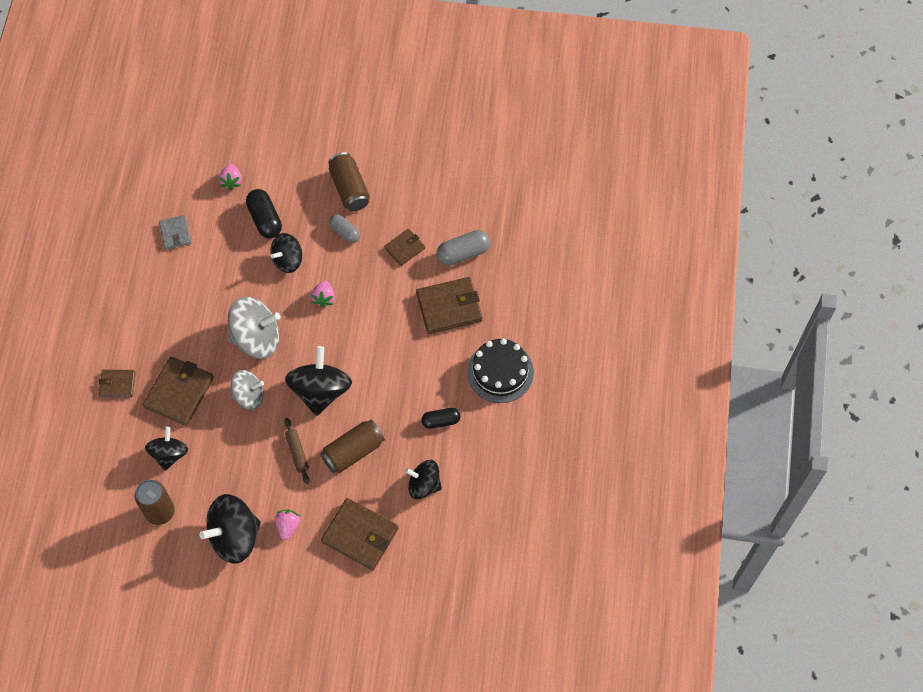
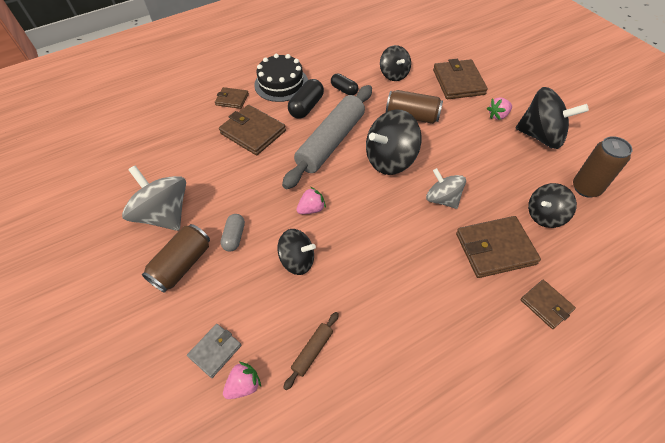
camera: 125 degrees left, 10 degrees down
(175, 233) = (353, 392): grey wallet -> grey wallet (215, 351)
(256, 338) = (392, 229): grey spinning top -> grey spinning top (165, 214)
(265, 219) = (268, 313): black capsule -> black capsule (306, 107)
(297, 452) = (448, 143): brown rolling pin -> brown rolling pin (312, 351)
(381, 360) = (331, 142): none -> grey rolling pin
(404, 248) = (220, 186): brown wallet -> brown wallet (232, 99)
(463, 253) = (198, 150): grey capsule -> none

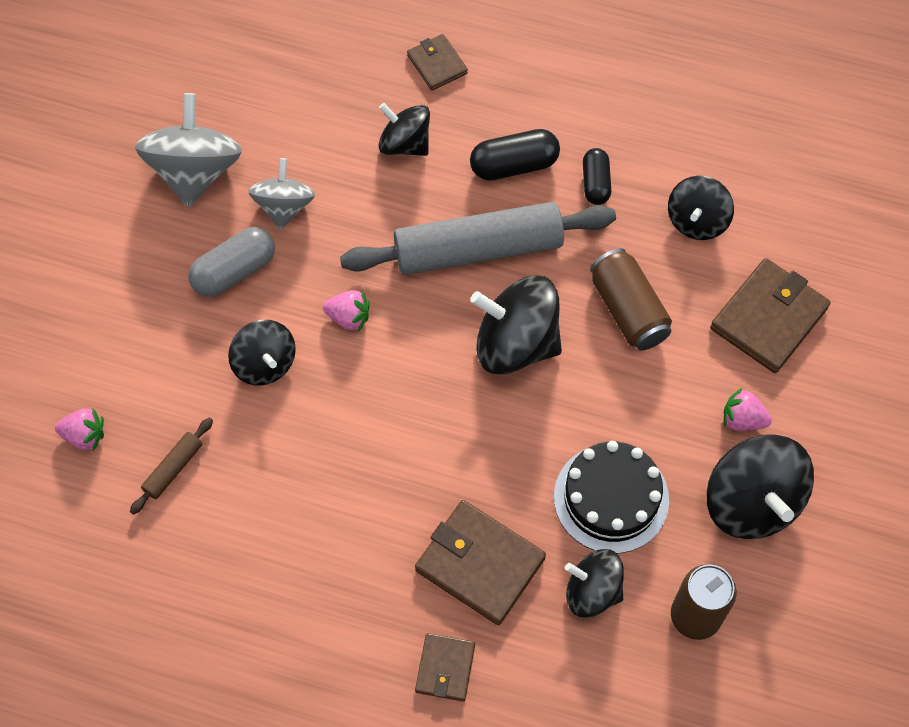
camera: 45 degrees right, 10 degrees up
(182, 265) = (153, 254): brown can -> none
(215, 351) = (93, 378): grey wallet -> none
(234, 237) = (234, 271): grey capsule -> grey capsule, size x1.50
(253, 132) = (405, 143): brown wallet -> black spinning top
(281, 83) = (528, 94): black cake -> black cake (611, 498)
(312, 351) = (173, 469): brown rolling pin -> brown rolling pin turned 45 degrees counterclockwise
(442, 199) = (506, 453): grey spinning top -> grey spinning top (284, 206)

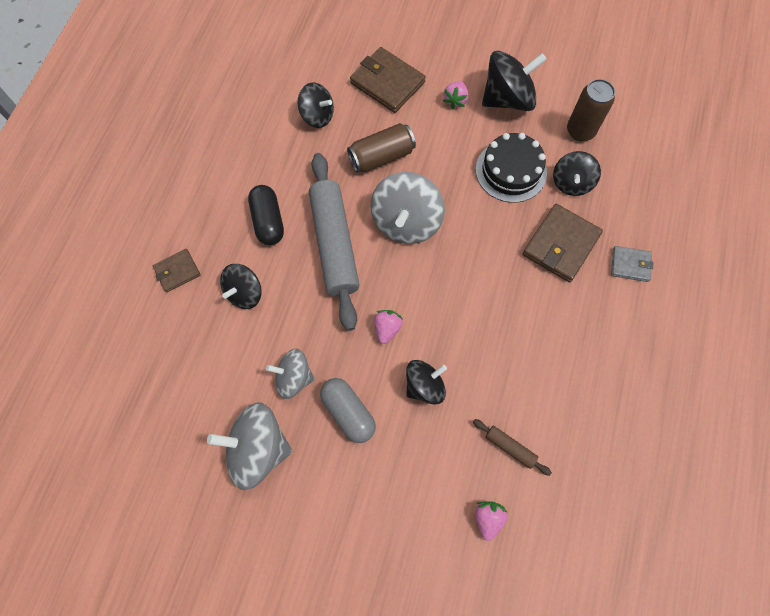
camera: 90 degrees left, 5 degrees up
(445, 668) = (630, 265): brown wallet -> grey wallet
(516, 343) = (406, 222): black spinning top -> grey spinning top
(595, 183) = (286, 172): black capsule -> none

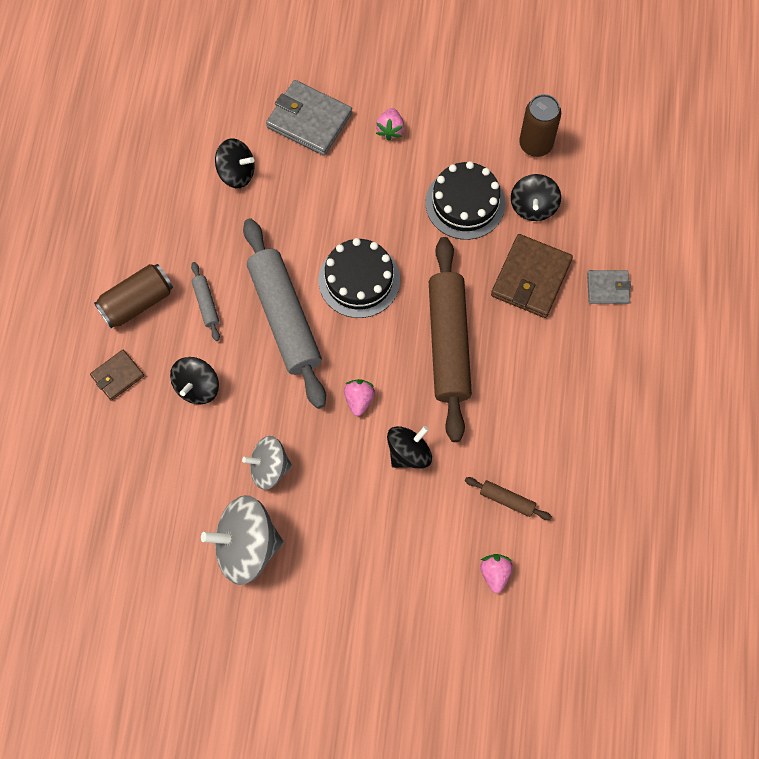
camera: 10 degrees left, 0 degrees up
(268, 221) = (206, 304): black capsule -> grey rolling pin
(348, 412) = (334, 494): grey capsule -> none
(381, 157) = (318, 209): brown can -> brown can (137, 302)
(387, 83) = (309, 120): brown wallet -> grey wallet
(406, 222) = (359, 280): grey spinning top -> black cake
(477, 290) = (448, 343): none -> brown rolling pin
(507, 99) = (449, 119): black spinning top -> none

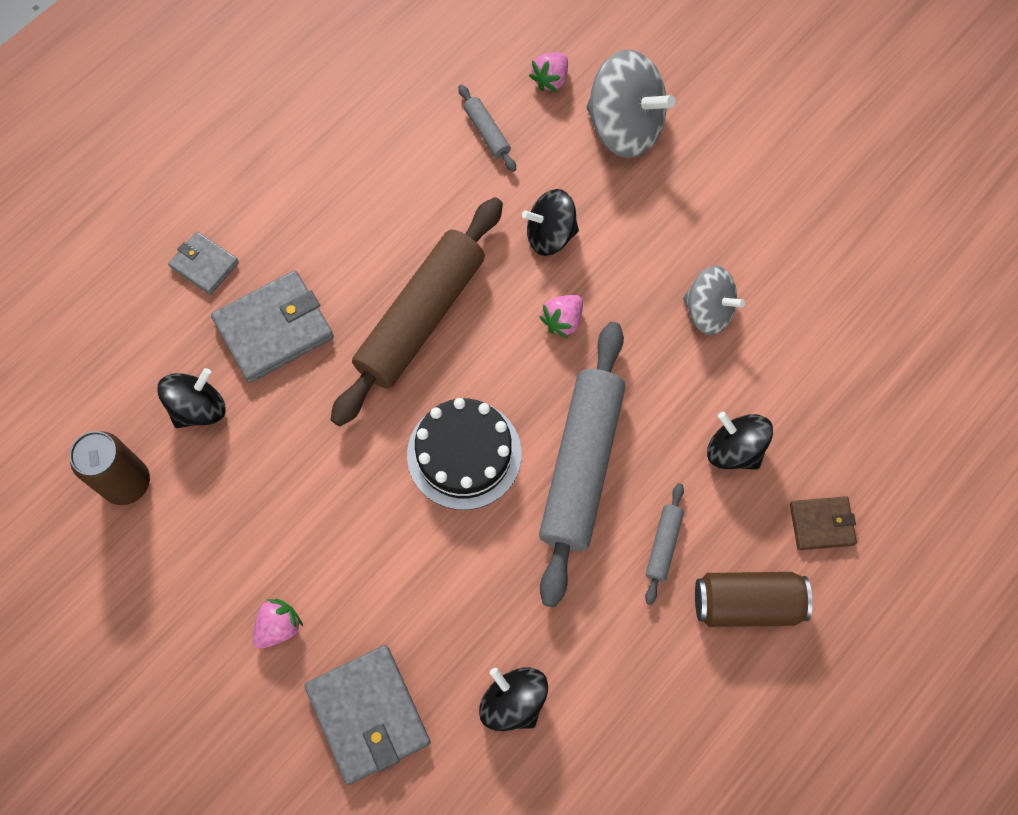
camera: 145 degrees left, 0 degrees up
(197, 387) = (734, 450): black spinning top -> black spinning top turned 105 degrees counterclockwise
(247, 547) = (781, 250): grey spinning top -> grey spinning top (624, 127)
(465, 203) = (270, 465): black cake -> none
(507, 500) = (487, 132): brown rolling pin -> grey rolling pin
(531, 278) = (274, 329): brown wallet -> grey wallet

